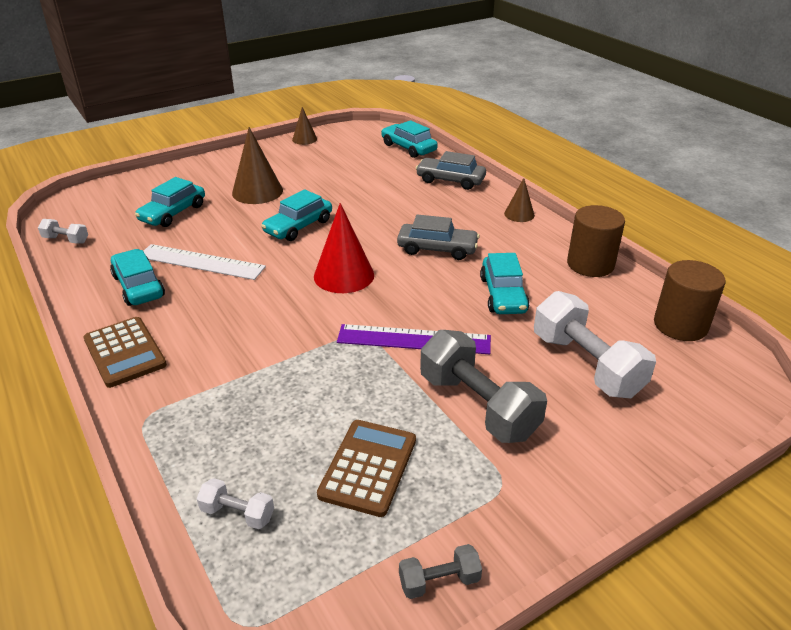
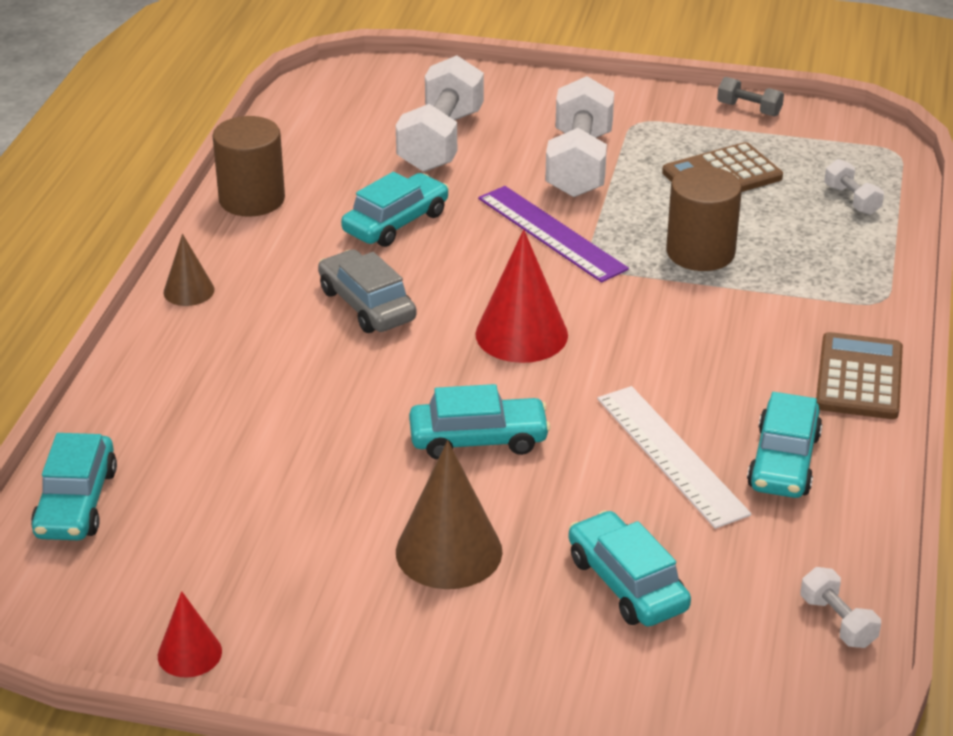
camera: 135 degrees left, 0 degrees up
(173, 213) = (627, 583): turquoise car -> turquoise car turned 105 degrees counterclockwise
(304, 139) = (189, 653): brown cone -> red cone
(450, 180) = (154, 393): grey car -> none
(478, 406) = (579, 164): grey dumbbell -> white dumbbell
(680, 325) = (302, 120): brown cylinder -> brown cylinder (700, 252)

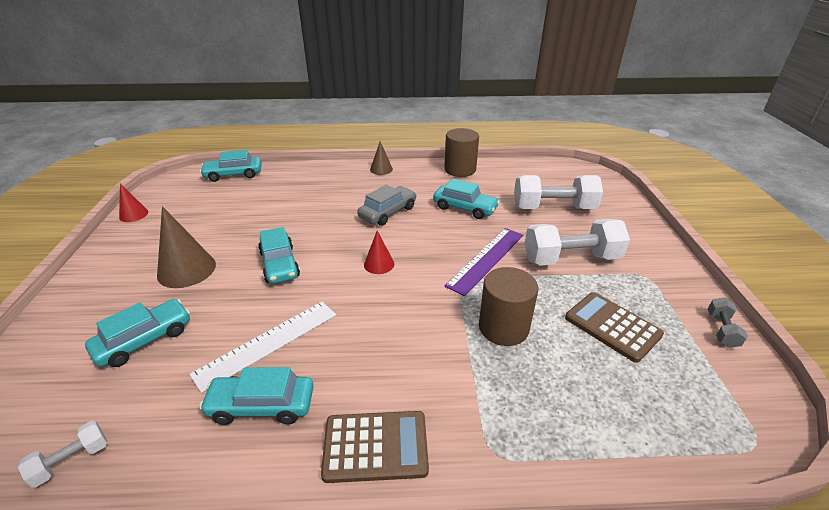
camera: 75 degrees right, 0 degrees up
(521, 334) = (379, 264): red cone -> red cone, size x0.57
(851, 200) = (641, 415): white dumbbell -> none

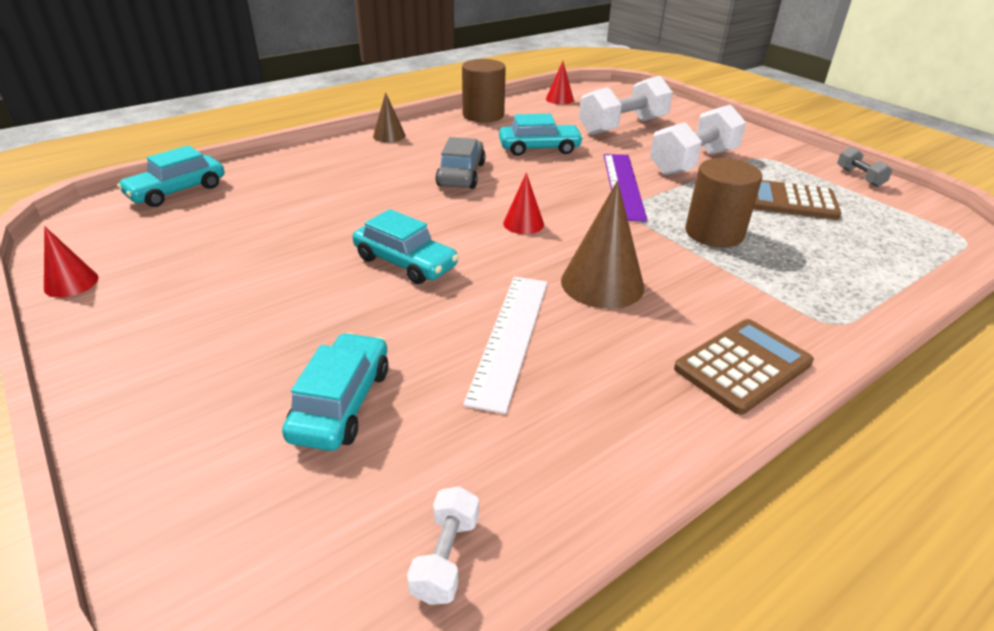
camera: 35 degrees left, 0 degrees up
(186, 269) = (279, 312): brown cone -> brown cone (602, 283)
(262, 405) = (590, 390): turquoise car -> none
(533, 170) = (559, 99): none -> red cone

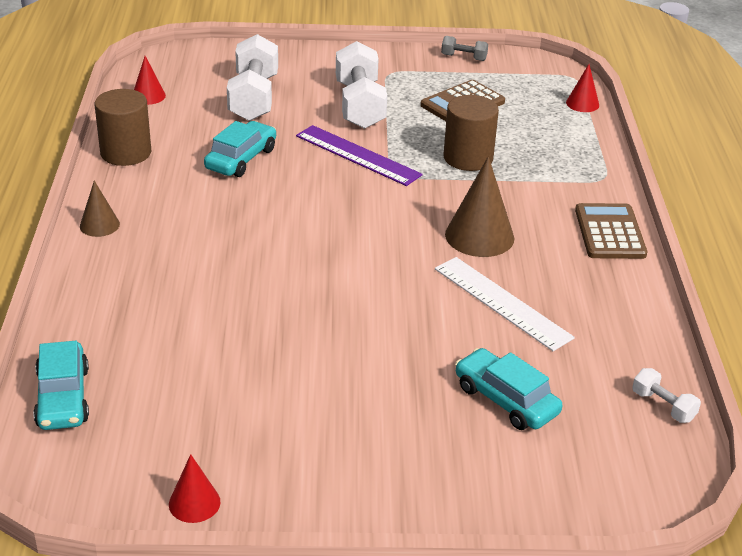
camera: 55 degrees left, 0 degrees up
(405, 262) = (359, 309): turquoise car -> none
(461, 174) = (240, 220): grey car -> none
(523, 223) = (362, 229): red cone -> red cone (582, 103)

